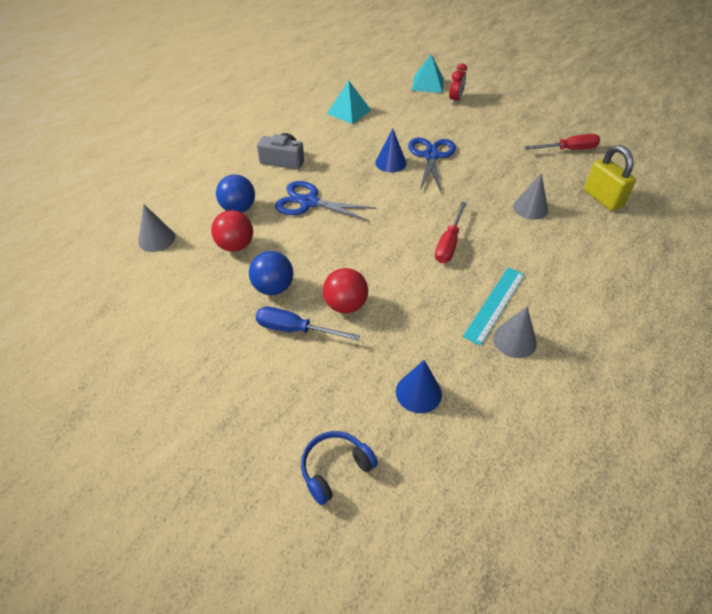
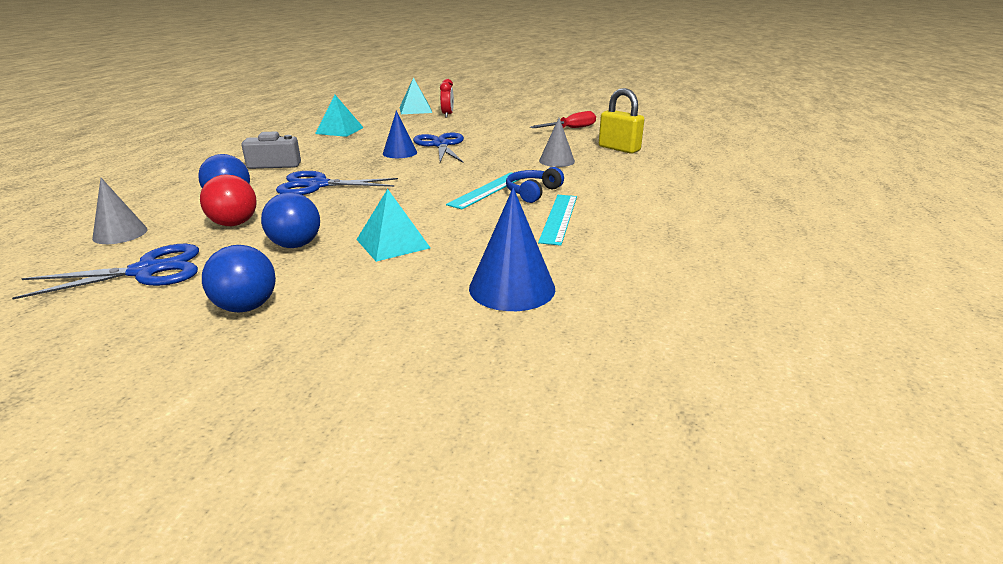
camera: 20 degrees left, 20 degrees down
(168, 294) = (146, 271): none -> blue scissors
(224, 358) = (246, 307): none -> blue ball
(295, 329) = (336, 270): blue screwdriver -> none
(335, 469) = (439, 367): blue headphones -> blue headphones (532, 192)
(345, 305) = (392, 243): red ball -> turquoise pyramid
(418, 392) = (512, 288): blue cone -> blue cone, size x1.51
(449, 244) = (488, 190): red screwdriver -> turquoise ruler
(514, 340) = (594, 236): grey cone -> none

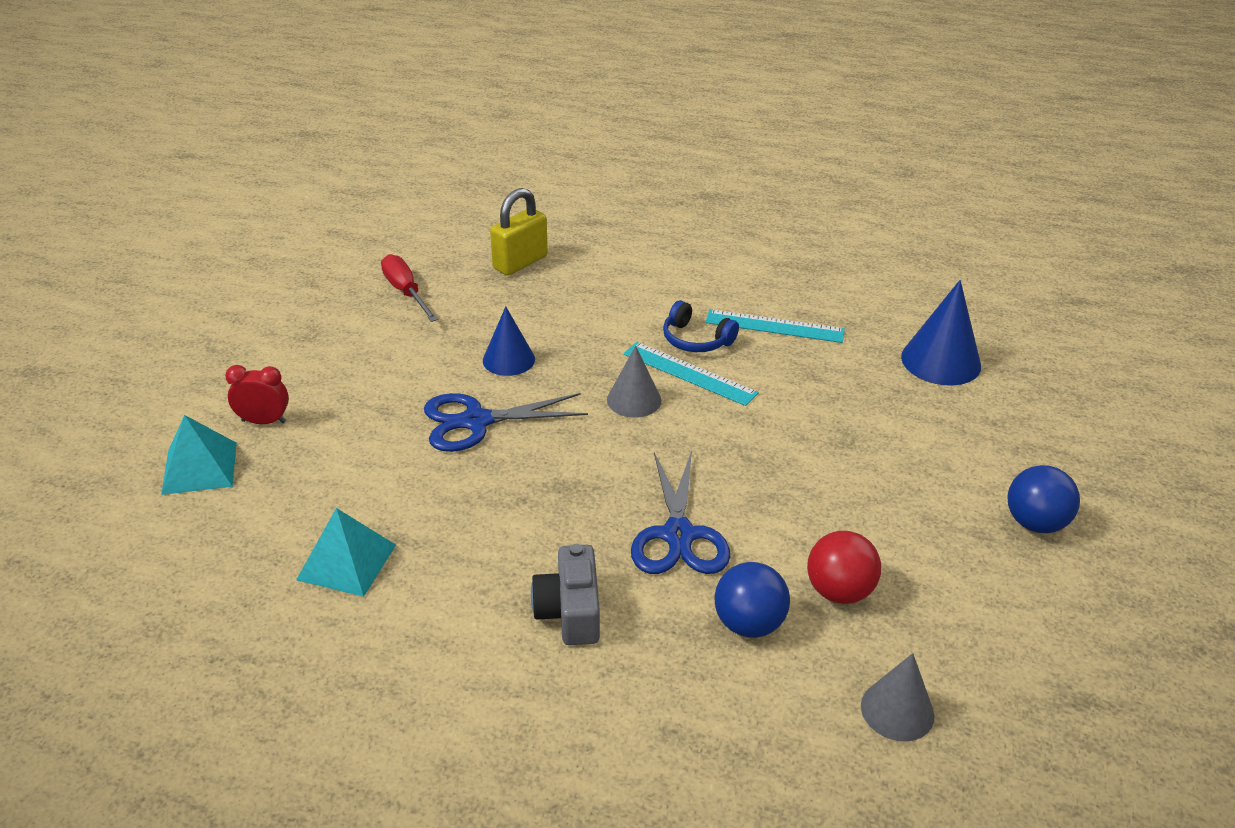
camera: 90 degrees left, 10 degrees up
(146, 271) = (992, 632): blue scissors -> none
(295, 245) = (889, 517): blue ball -> none
(392, 243) = (866, 440): turquoise pyramid -> none
(400, 153) = (516, 464): blue cone -> blue cone (508, 359)
(556, 161) = (571, 315): grey cone -> grey cone (634, 400)

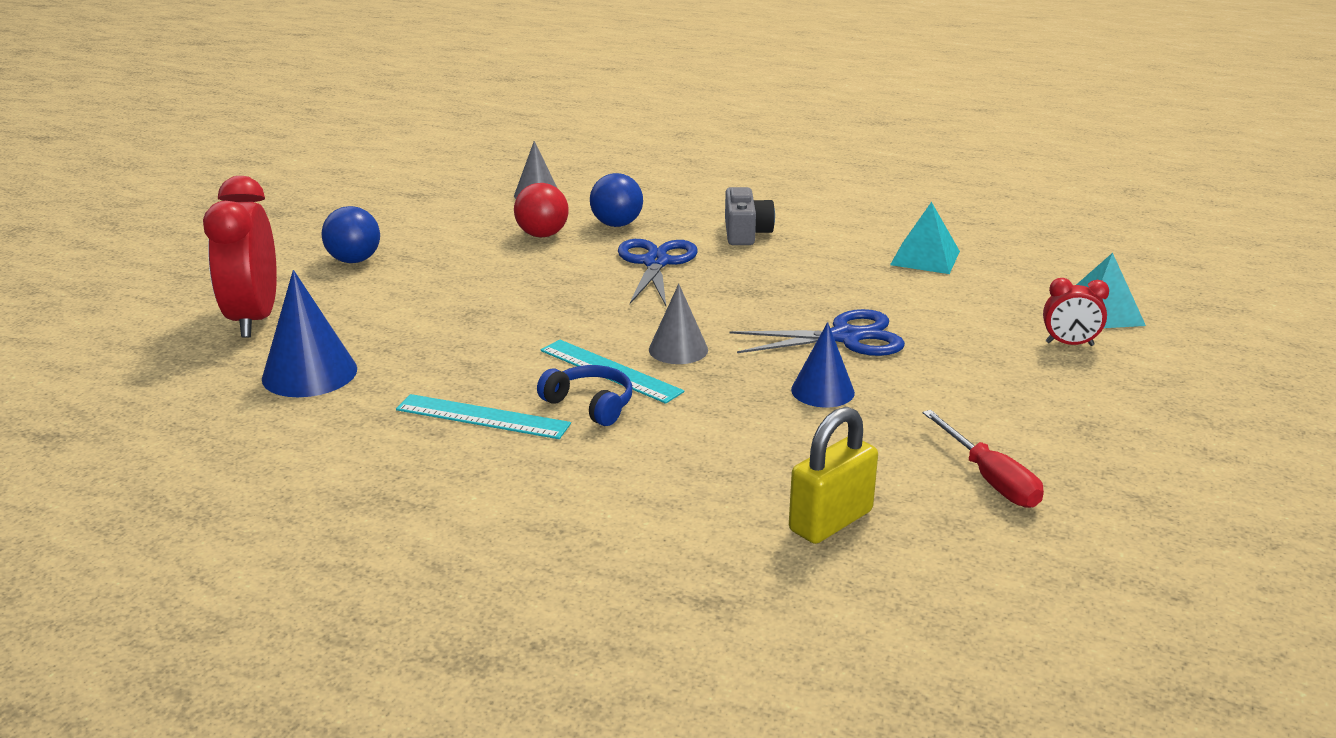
camera: 175 degrees left, 10 degrees down
(1052, 422) = (254, 319): none -> red clock

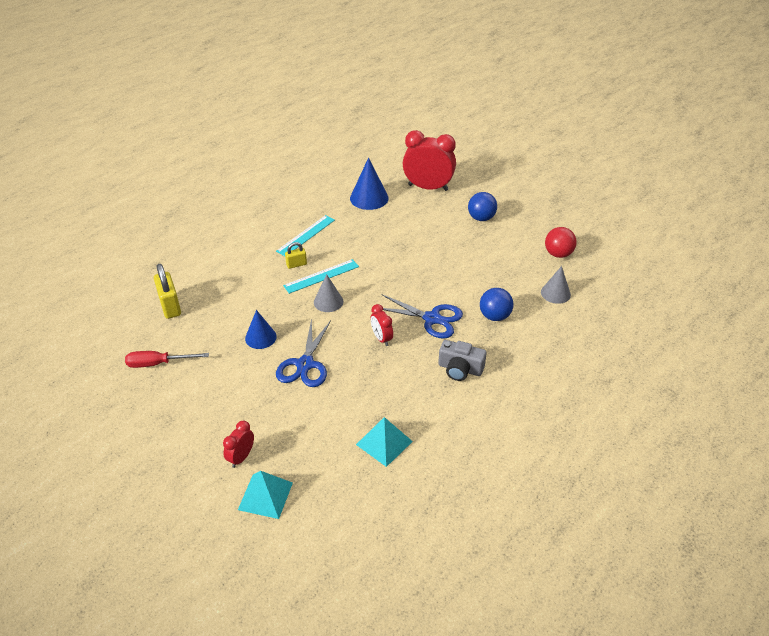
camera: 110 degrees right, 15 degrees up
(542, 235) = (490, 284): red ball -> red ball (558, 254)
(590, 405) = (296, 264): blue headphones -> yellow padlock
(732, 291) = (381, 338): none -> red clock

